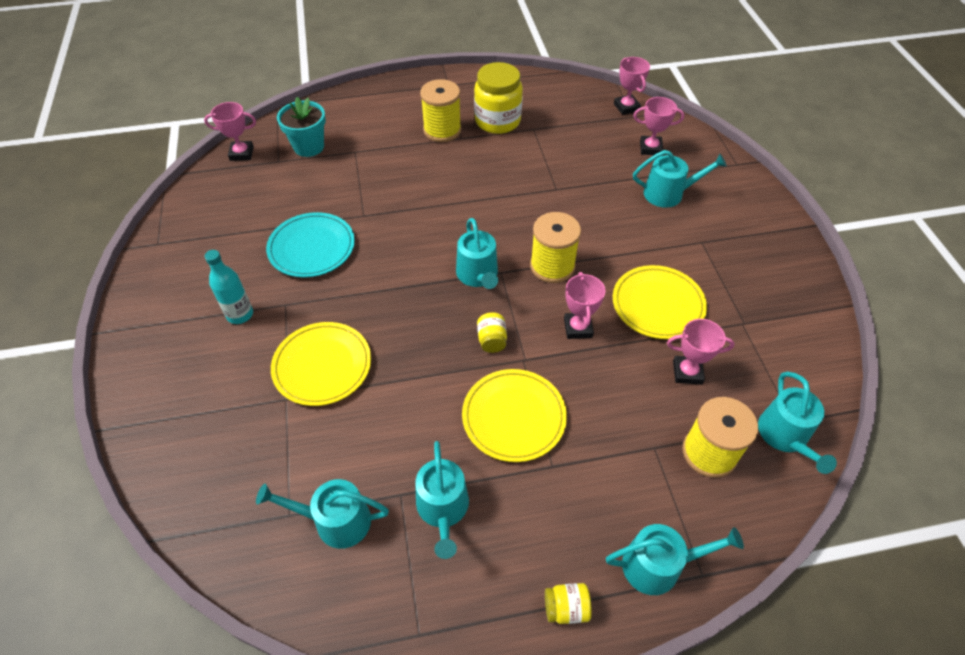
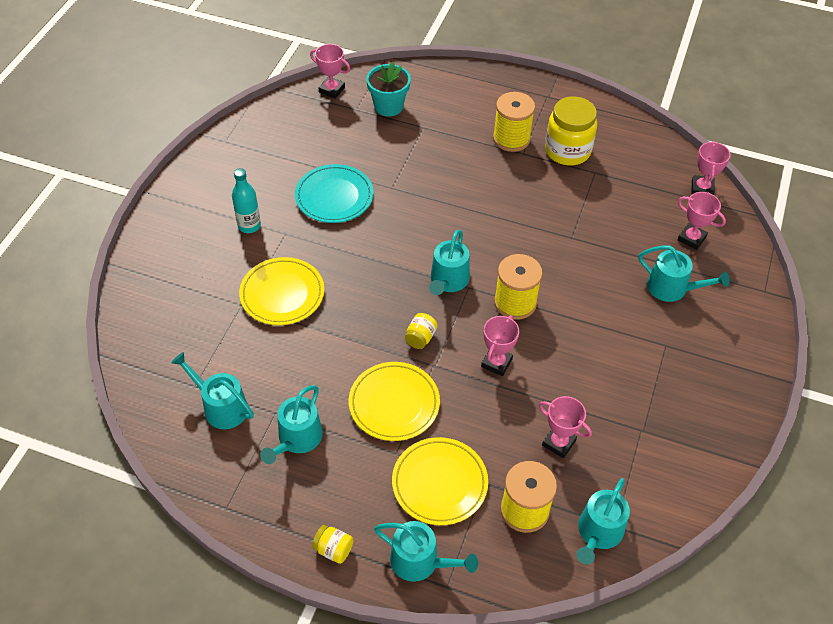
camera: 30 degrees right, 0 degrees up
(658, 305) = (579, 378): yellow plate -> yellow plate (439, 483)

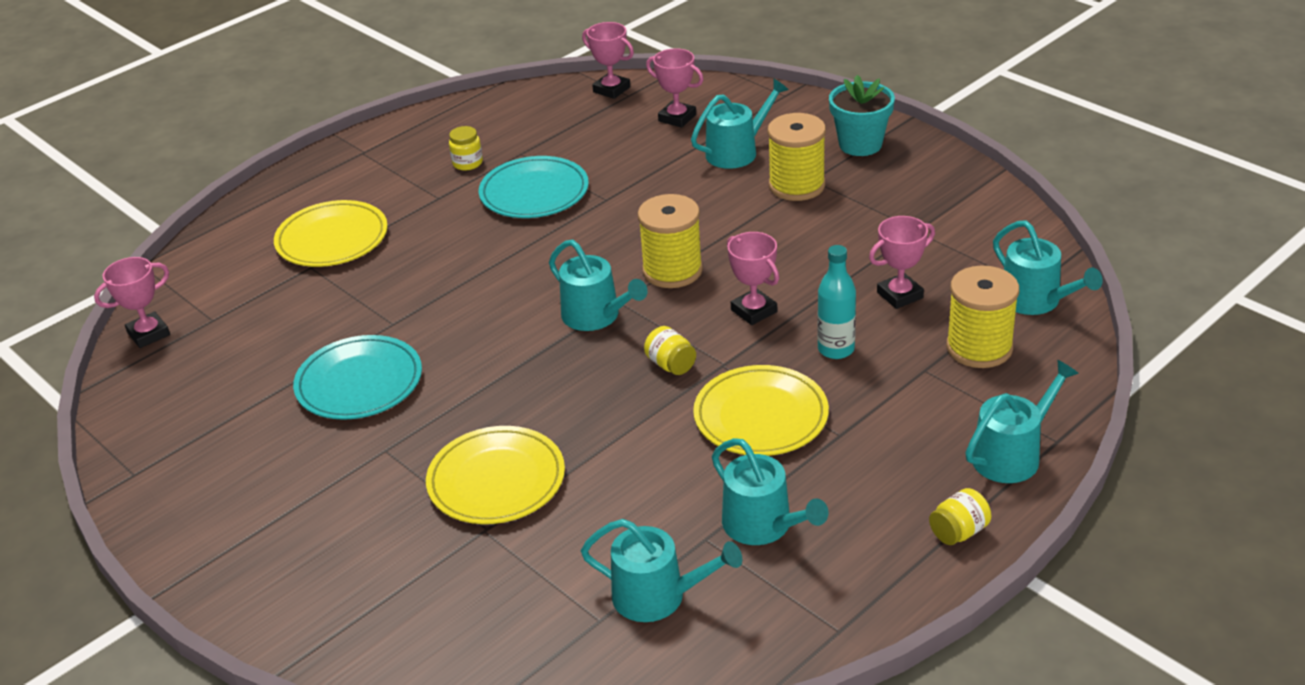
camera: 60 degrees left, 15 degrees down
(221, 407) = (657, 596): turquoise watering can -> turquoise watering can turned 135 degrees counterclockwise
(249, 226) = (336, 486): turquoise bottle -> turquoise bottle (836, 349)
(388, 106) = (240, 288): turquoise flower pot -> turquoise flower pot (860, 144)
(439, 483) = (905, 407): yellow plate -> yellow plate (332, 239)
(511, 138) = (405, 200): yellow spool -> yellow spool (796, 186)
(556, 197) = (534, 193): none -> turquoise plate
(567, 151) = (467, 163): yellow jar -> yellow jar, size x0.46
(691, 238) = (677, 118): pink trophy -> pink trophy turned 60 degrees clockwise

